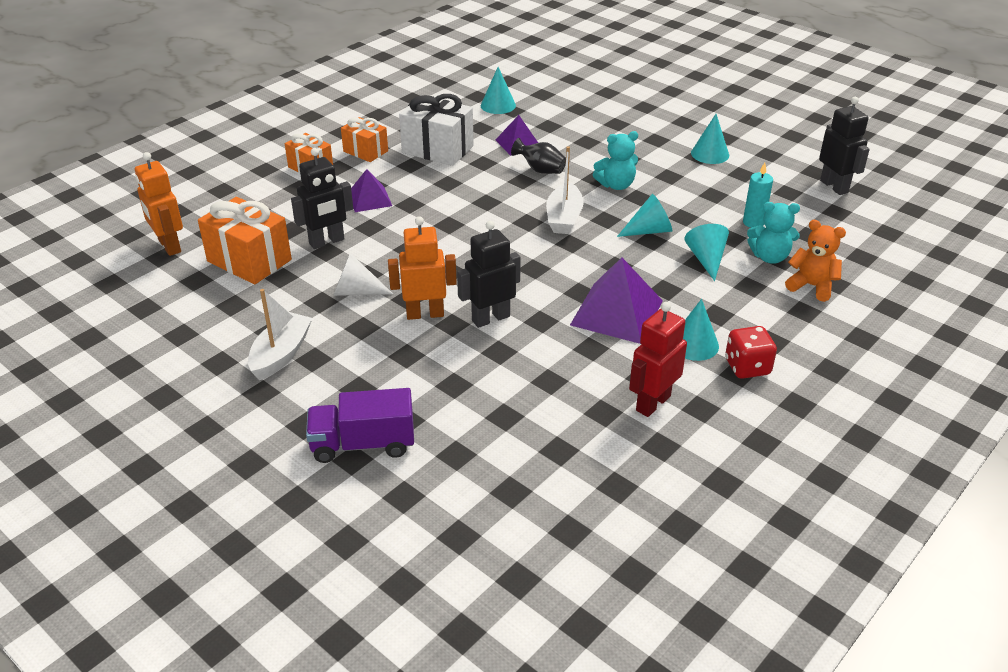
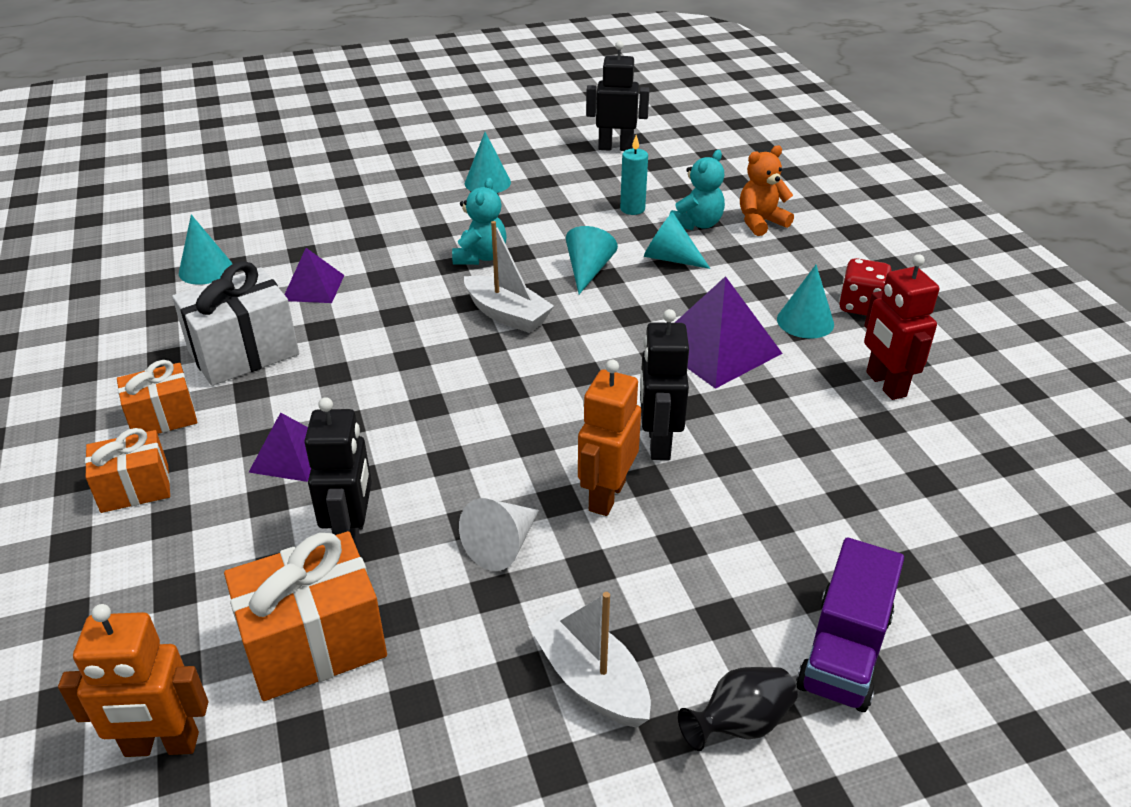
camera: 60 degrees left, 0 degrees up
(540, 170) = (391, 293): black vase -> black vase (739, 724)

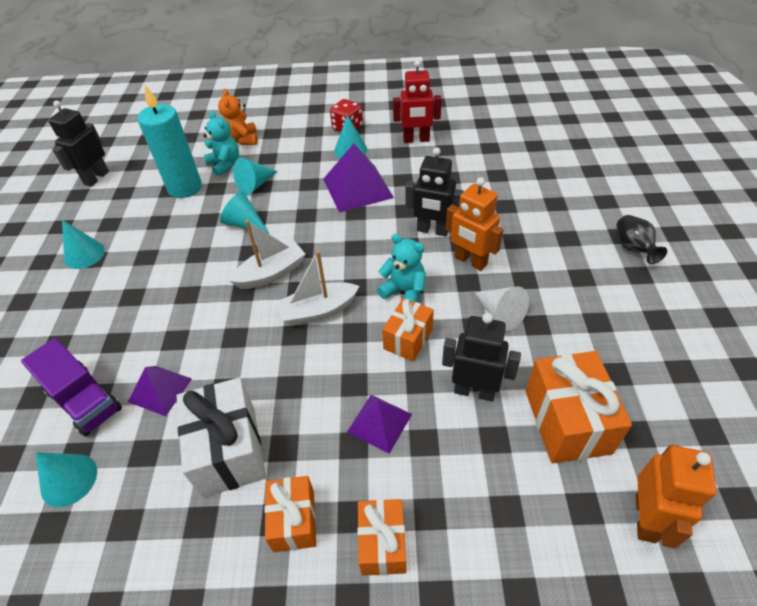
camera: 70 degrees left, 10 degrees up
(428, 456) = (408, 339): none -> orange gift
(480, 257) = (189, 276): turquoise teddy bear -> turquoise teddy bear (404, 291)
(590, 679) = (604, 295): white boat -> white boat (318, 311)
(632, 209) = (185, 188): turquoise candle -> turquoise candle, size x1.88
(844, 651) = (593, 204): purple truck -> purple truck (84, 400)

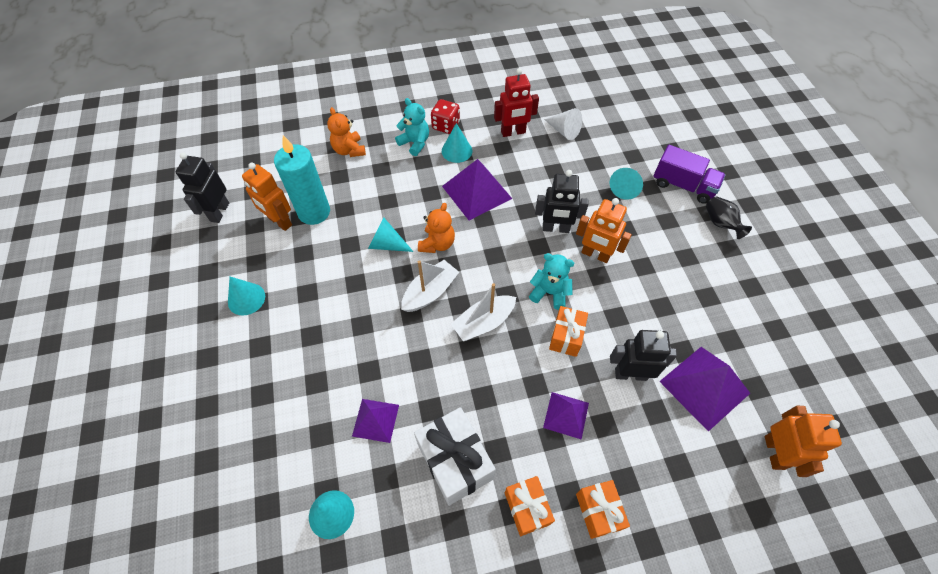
camera: 15 degrees left, 10 degrees up
(84, 400) = (312, 442): purple truck -> purple truck (683, 185)
(148, 192) = (279, 222): none -> orange robot
(225, 164) = (343, 181): turquoise teddy bear -> turquoise teddy bear (415, 143)
(255, 185) = (381, 200): turquoise cone -> turquoise cone (625, 187)
(297, 229) = (437, 244): none -> orange teddy bear
(500, 314) = (632, 302): white cone -> white cone (563, 131)
(567, 421) = (704, 387): orange gift -> purple pyramid

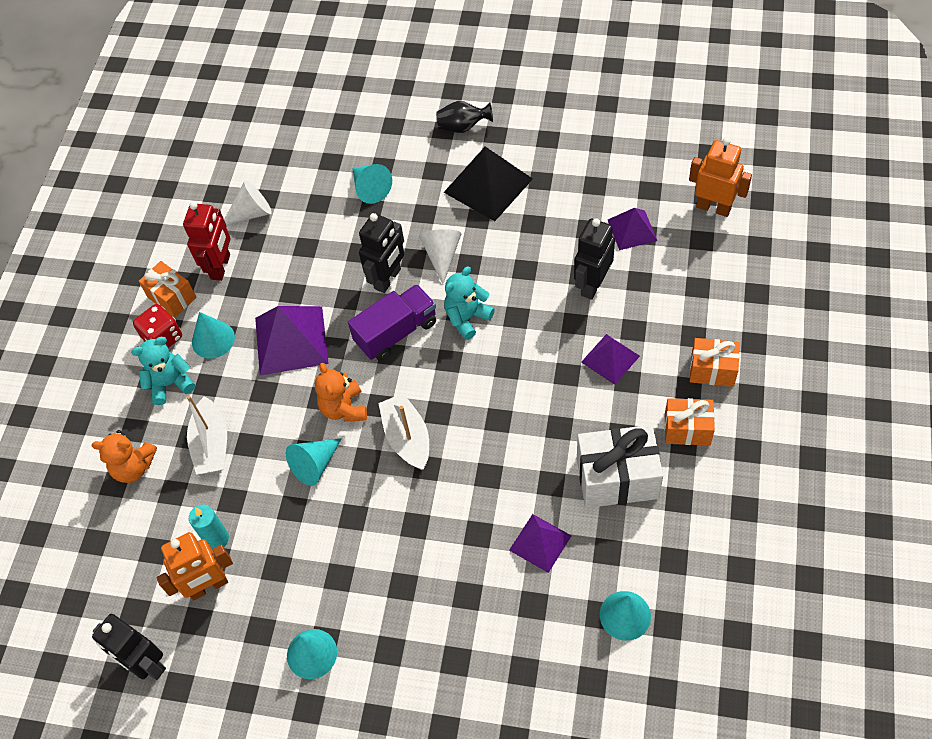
camera: 60 degrees left, 0 degrees up
(314, 212) = (217, 539): turquoise candle -> turquoise candle, size x0.53
(437, 244) = (344, 408): orange teddy bear -> orange teddy bear turned 150 degrees counterclockwise
(484, 322) = (473, 396): white boat -> white boat (212, 445)
(566, 337) = (526, 324): orange gift -> orange gift (172, 297)
(595, 255) = (442, 255): orange robot -> white cone
(678, 261) = (488, 185): none -> black pyramid
(683, 185) = (397, 135): purple truck -> purple truck (396, 332)
(704, 387) = (632, 230): purple pyramid -> purple pyramid, size x0.59

